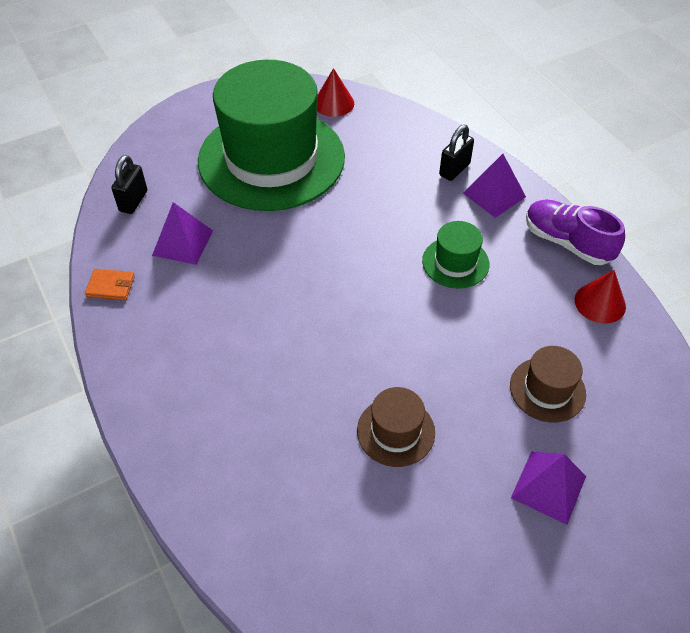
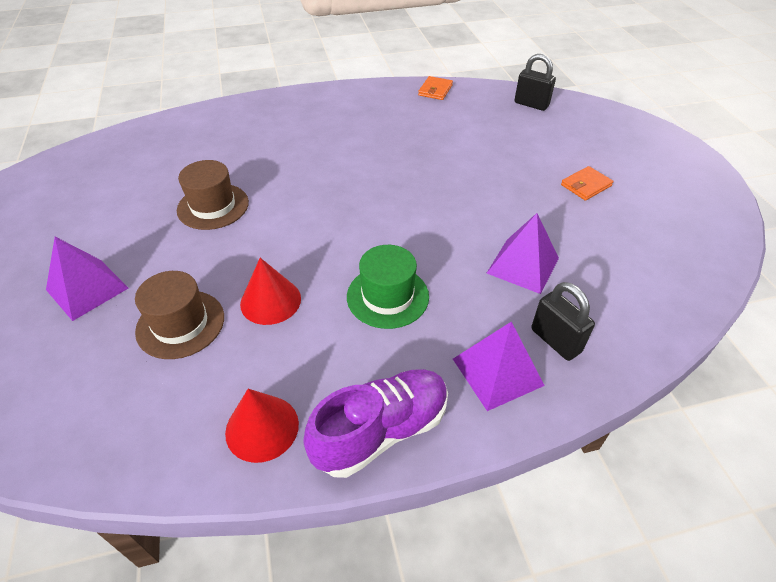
camera: 105 degrees right, 5 degrees down
(183, 242) = (473, 124): purple pyramid -> purple pyramid (523, 265)
(271, 159) = (586, 185): green hat -> orange wallet
(333, 103) = (697, 249): red cone -> red cone (270, 301)

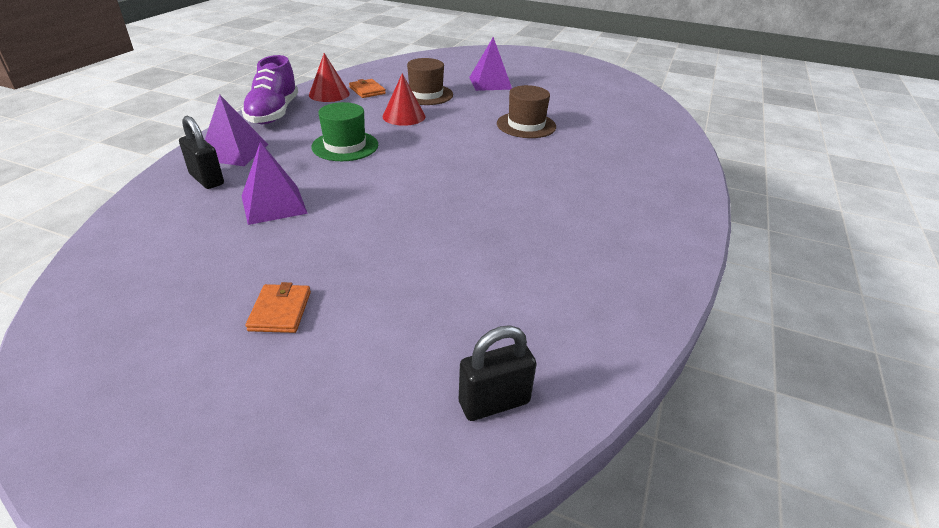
camera: 125 degrees right, 10 degrees down
(435, 90) = (628, 321): orange wallet -> orange wallet (367, 90)
(555, 340) = (207, 179): black padlock -> black padlock turned 45 degrees clockwise

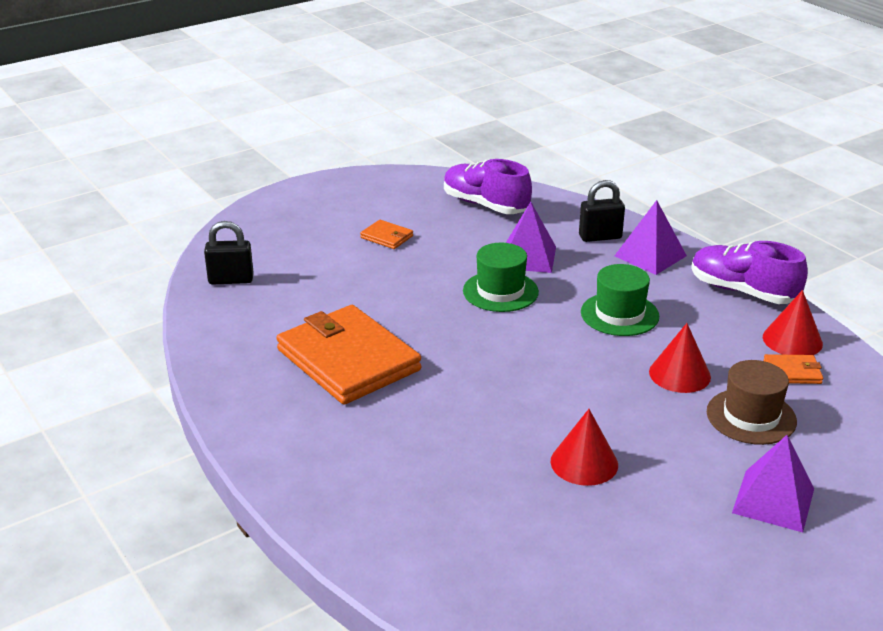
camera: 125 degrees right, 5 degrees down
(150, 265) = (485, 205): none -> purple shoe
(352, 201) = (500, 291): none -> green hat
(494, 402) = (231, 280): black padlock -> black padlock turned 75 degrees clockwise
(526, 125) = (584, 463): brown hat -> red cone
(537, 239) = (348, 360): none -> orange wallet

